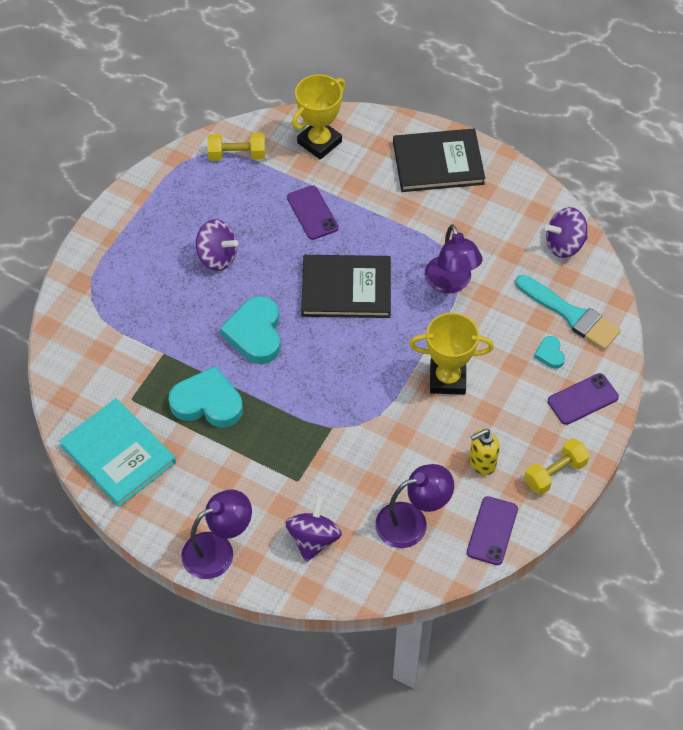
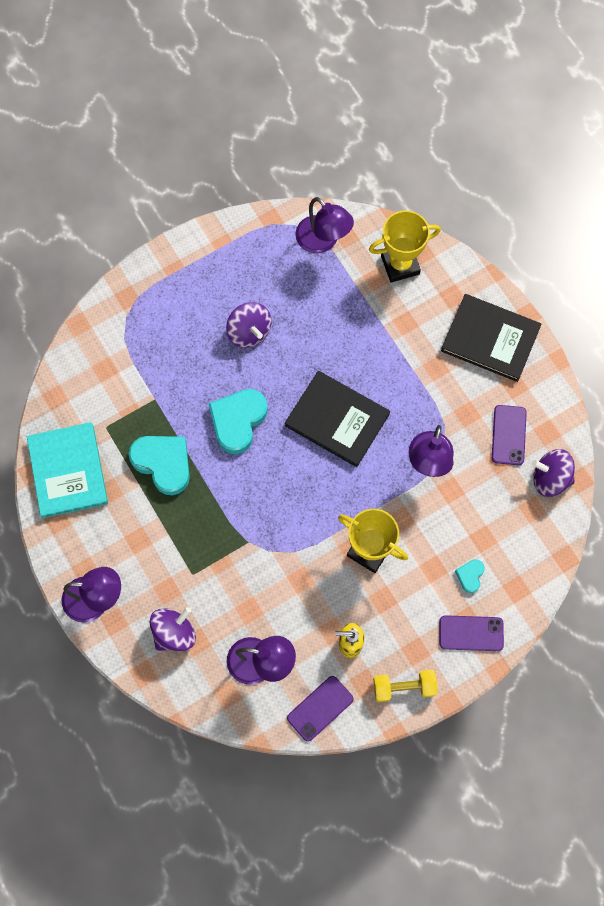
camera: 30 degrees right, 15 degrees up
(237, 155) = (323, 241): yellow dumbbell -> purple lamp
(312, 213) = (352, 331): purple phone -> purple phone (508, 435)
(571, 315) = (512, 549): turquoise brush -> none

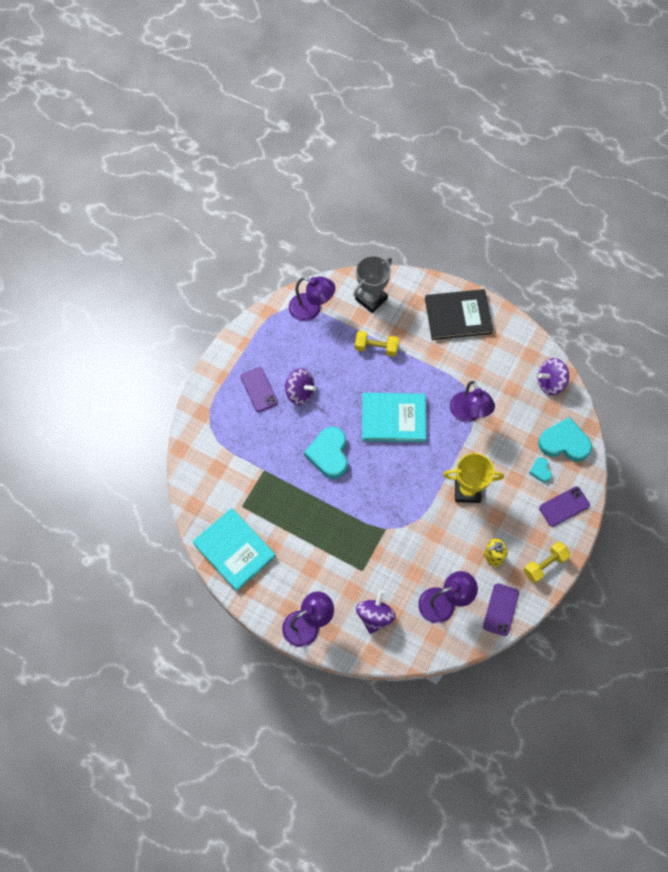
camera: 30 degrees left, 5 degrees down
(163, 463) = (296, 509): turquoise heart -> turquoise heart (564, 443)
(337, 419) = (393, 418): black book -> turquoise book
(369, 326) = (376, 348): none -> yellow dumbbell
(400, 265) = (371, 299): yellow trophy -> grey trophy
(508, 435) = (507, 369): purple phone -> purple phone (259, 389)

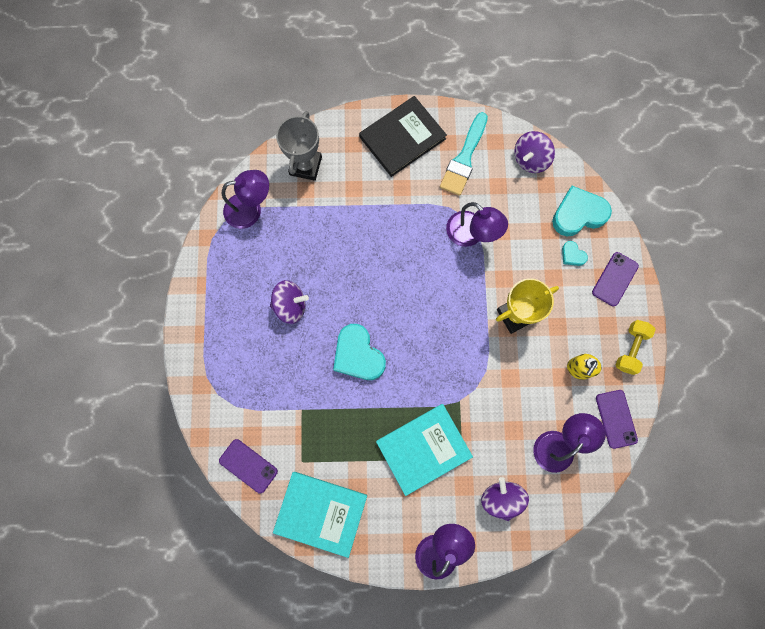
camera: 30 degrees left, 10 degrees up
(259, 389) = (246, 326): purple phone -> purple phone (248, 466)
(376, 348) = (340, 215): yellow dumbbell -> none
(393, 418) = (400, 280): turquoise book -> turquoise book (423, 448)
(497, 355) = (464, 158): none -> turquoise brush

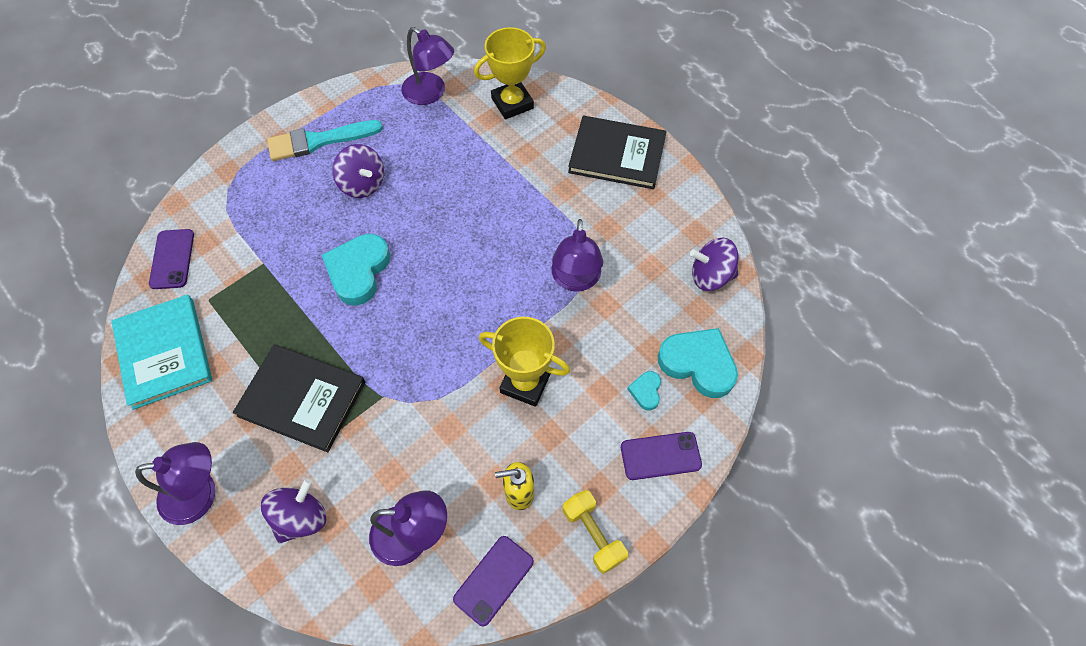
camera: 50 degrees right, 15 degrees down
(305, 166) = (512, 103): grey trophy -> yellow trophy
(423, 448) = (302, 398): turquoise book -> black book
(464, 158) = (649, 218): turquoise brush -> turquoise brush (318, 141)
(630, 349) = (593, 534): yellow dumbbell -> yellow dumbbell turned 75 degrees clockwise

